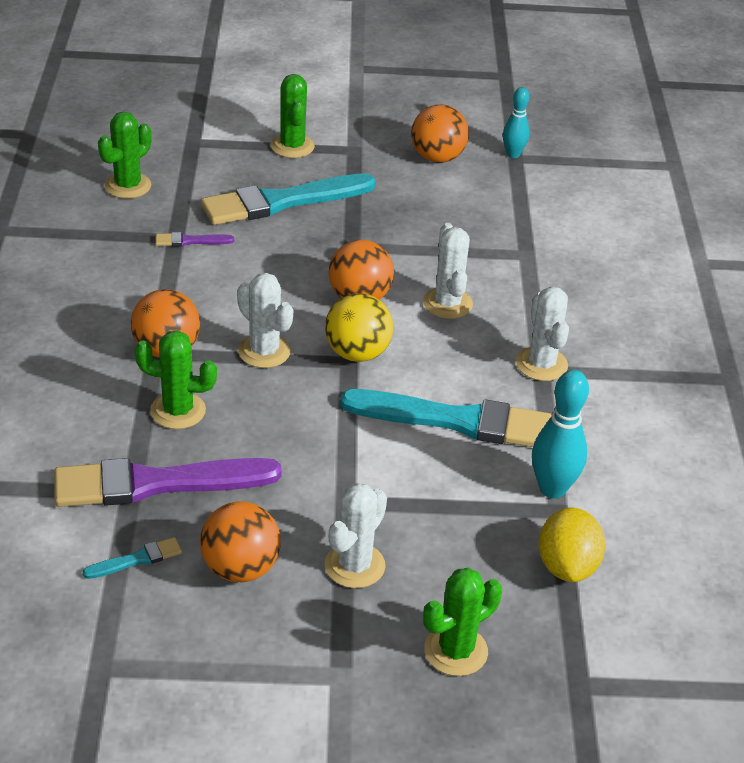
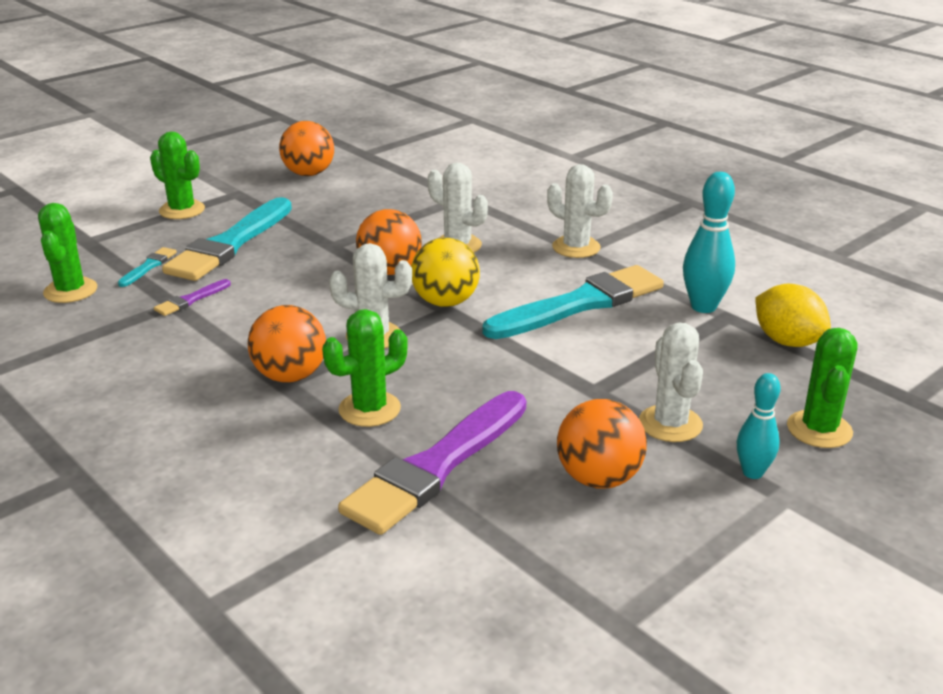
camera: 40 degrees left, 10 degrees down
(137, 559) = (511, 527): turquoise brush -> turquoise brush (148, 266)
(513, 154) = (359, 152): turquoise bowling pin -> turquoise bowling pin (752, 472)

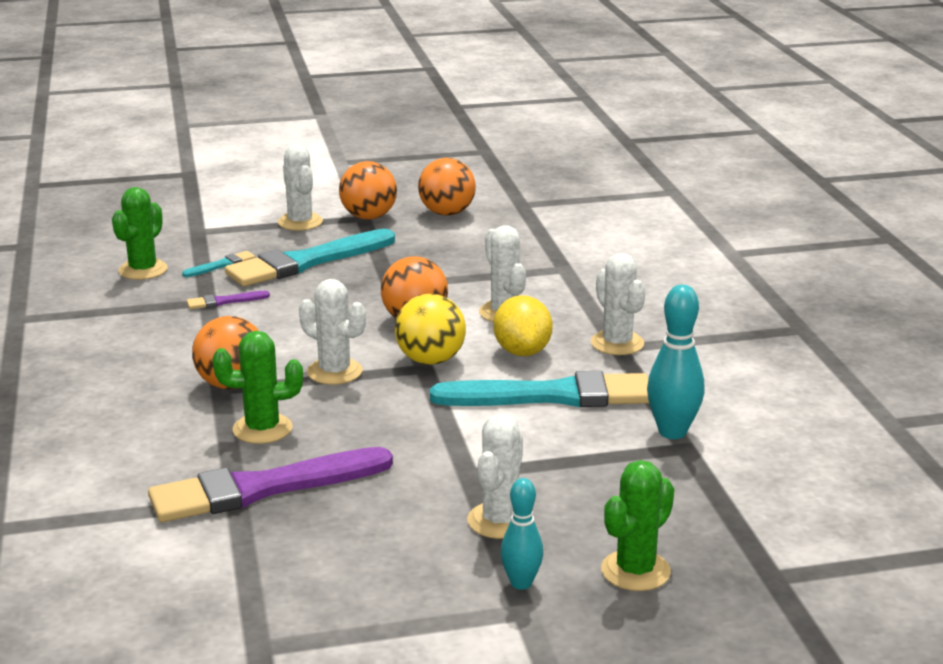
camera: 30 degrees right, 5 degrees down
(182, 210) = (300, 222): green cactus -> white cactus
(598, 478) = (380, 541): orange ball -> orange ball (368, 217)
(787, 341) = (715, 487): yellow lemon -> yellow lemon (522, 352)

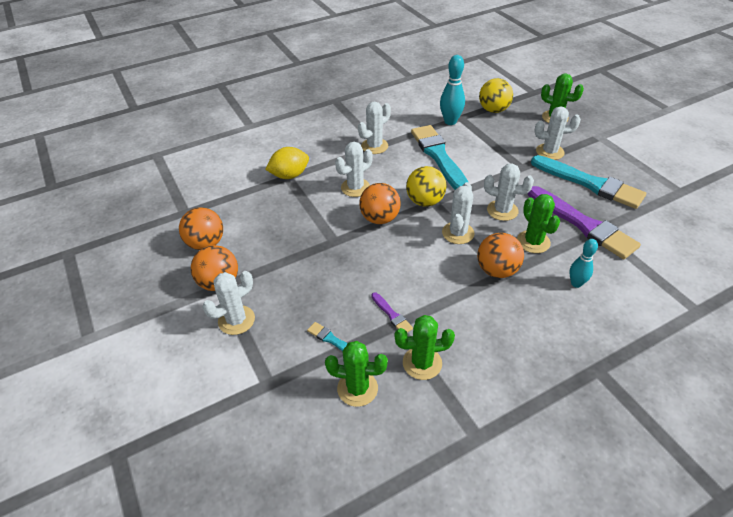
camera: 105 degrees left, 20 degrees up
(136, 307) = (422, 363): none -> green cactus
(306, 262) = (312, 292): turquoise brush -> turquoise brush (590, 183)
(358, 421) = (502, 210): none -> white cactus
(521, 583) = (584, 140): turquoise bowling pin -> turquoise bowling pin (576, 283)
(522, 352) = (398, 173): yellow lemon -> yellow lemon (289, 175)
(702, 495) = (493, 110): none -> yellow ball

